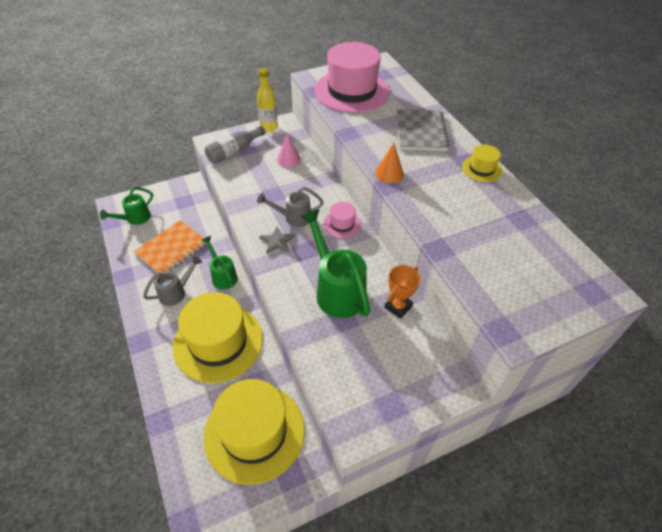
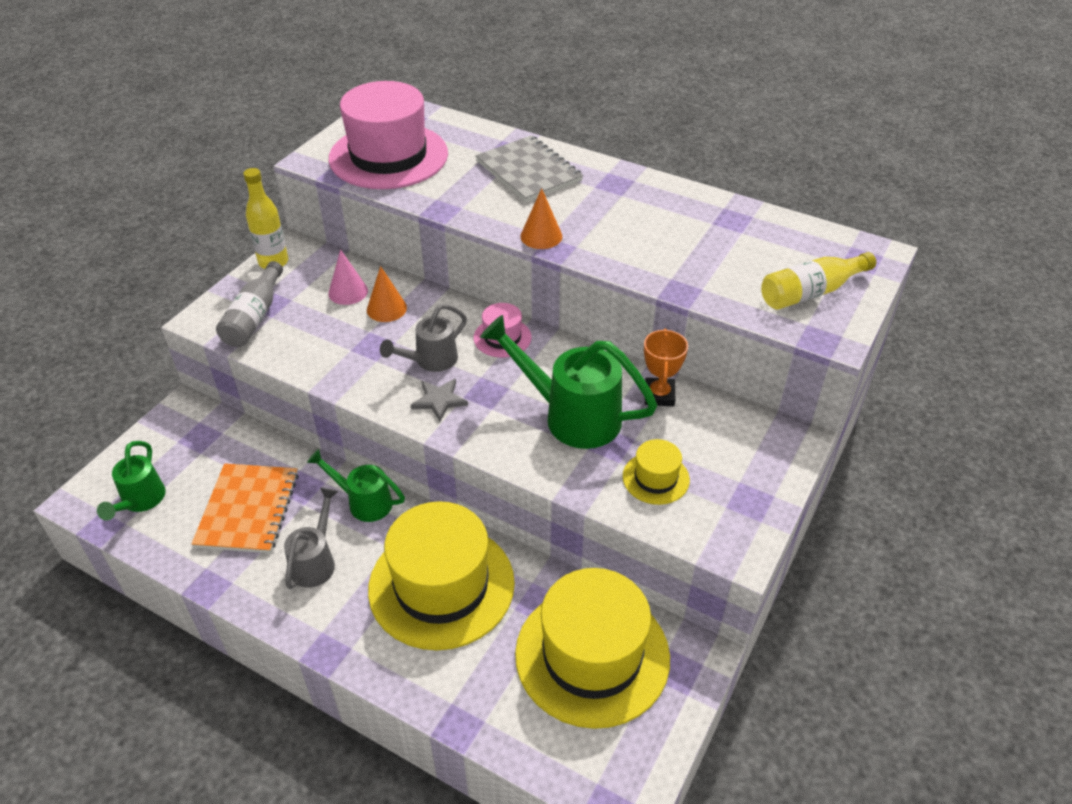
camera: 35 degrees left, 5 degrees down
(298, 177) = (386, 308): none -> orange cone
(481, 169) = (639, 184): yellow hat -> yellow hat (656, 478)
(529, 295) = (811, 292): none -> yellow bottle

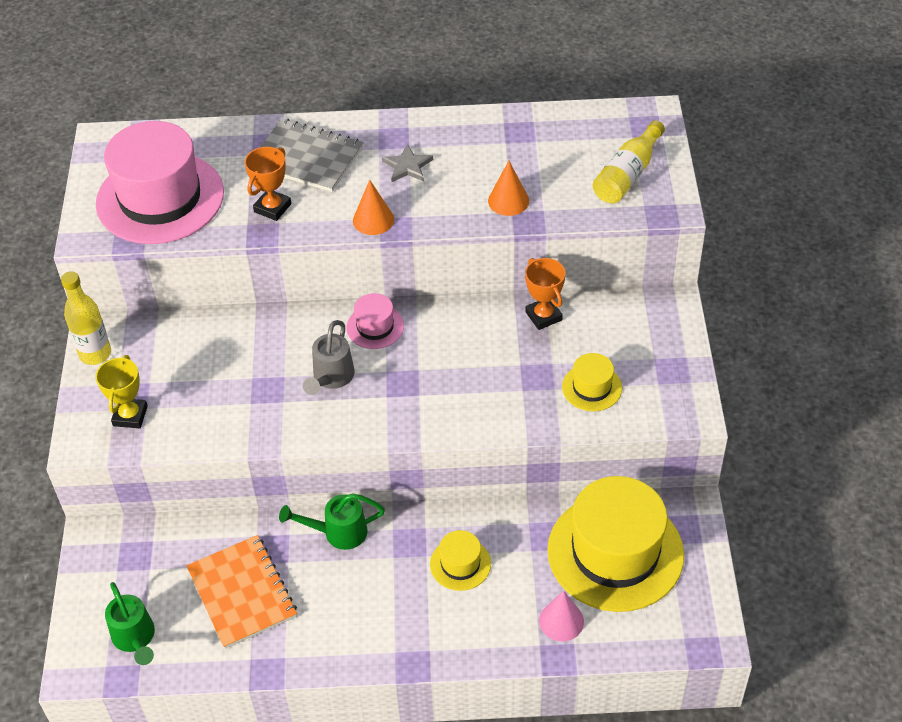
camera: 30 degrees left, 5 degrees up
(254, 317) = (130, 416): grey bottle -> yellow trophy
(315, 561) = (340, 602): grey watering can -> none
(348, 292) = (197, 349): pink cone -> pink cone (561, 621)
(386, 308) = (248, 348): orange cone -> orange cone (508, 201)
(439, 400) = (369, 409): grey star -> grey star (407, 166)
(441, 585) = (460, 564): yellow hat -> yellow hat, size x0.45
(467, 195) = (272, 208): none -> orange trophy
(571, 416) = (488, 368): green watering can -> none

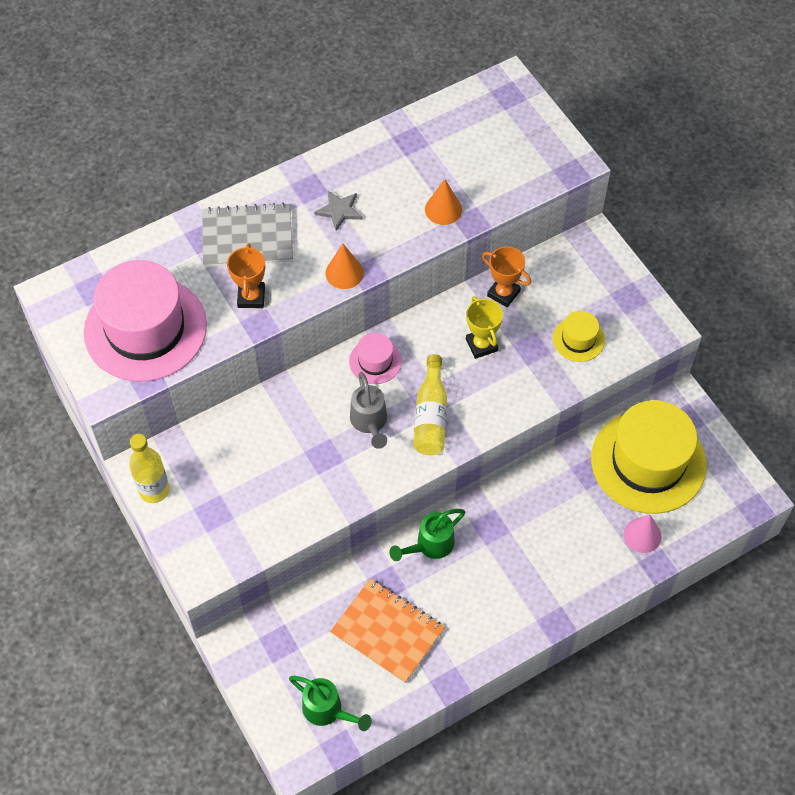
camera: 30 degrees left, 10 degrees up
(130, 416) = (225, 531): yellow trophy -> yellow trophy (481, 345)
(460, 564) = (540, 526): yellow hat -> none
(627, 174) = (522, 146): yellow bottle -> yellow bottle (431, 416)

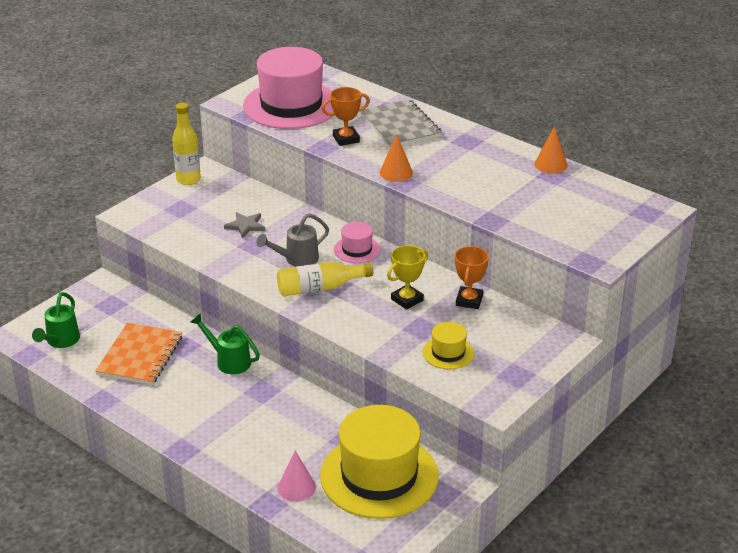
camera: 70 degrees right, 25 degrees down
(339, 211) = (455, 158): grey star -> grey star (245, 226)
(443, 209) = (494, 204): orange cone -> orange cone (550, 164)

